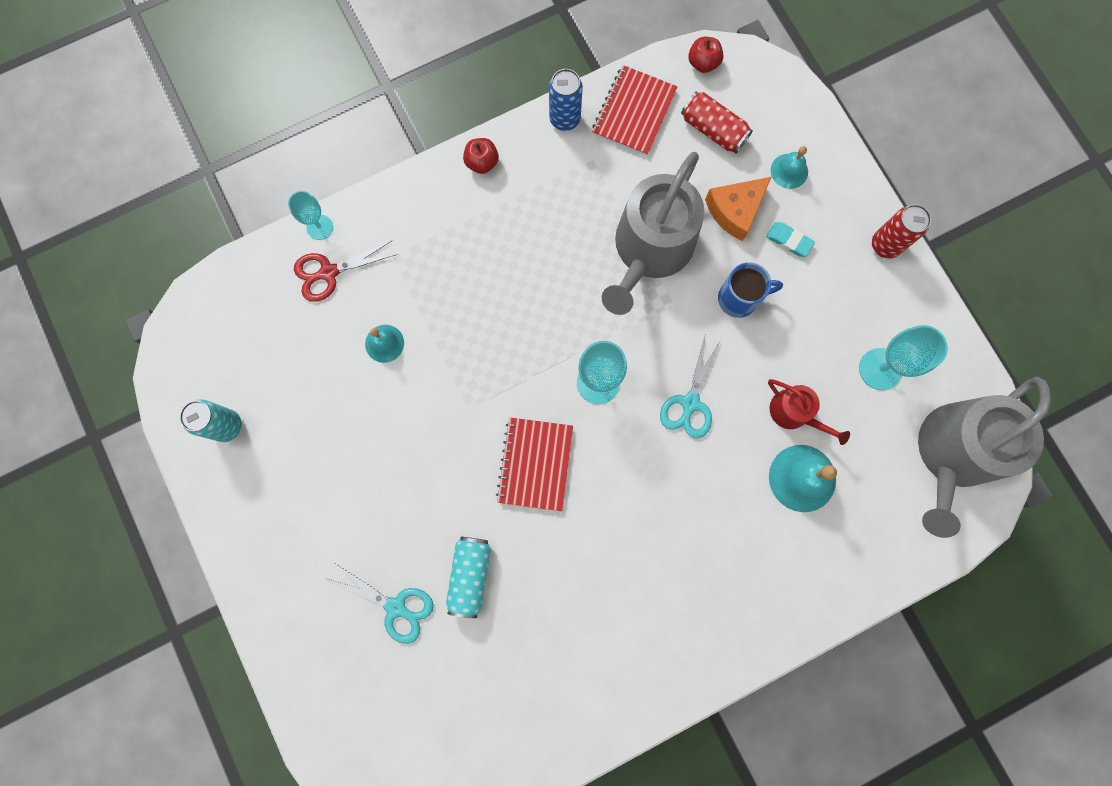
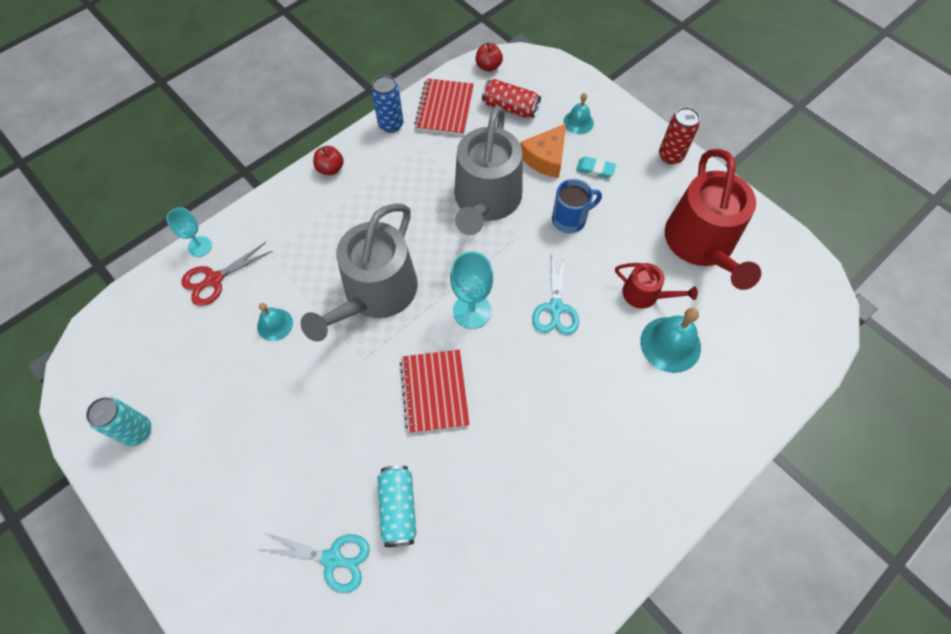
camera: 15 degrees left, 15 degrees down
(880, 369) = (702, 244): turquoise goblet -> red watering can
(952, 454) = (785, 294): grey watering can -> grey watering can (375, 294)

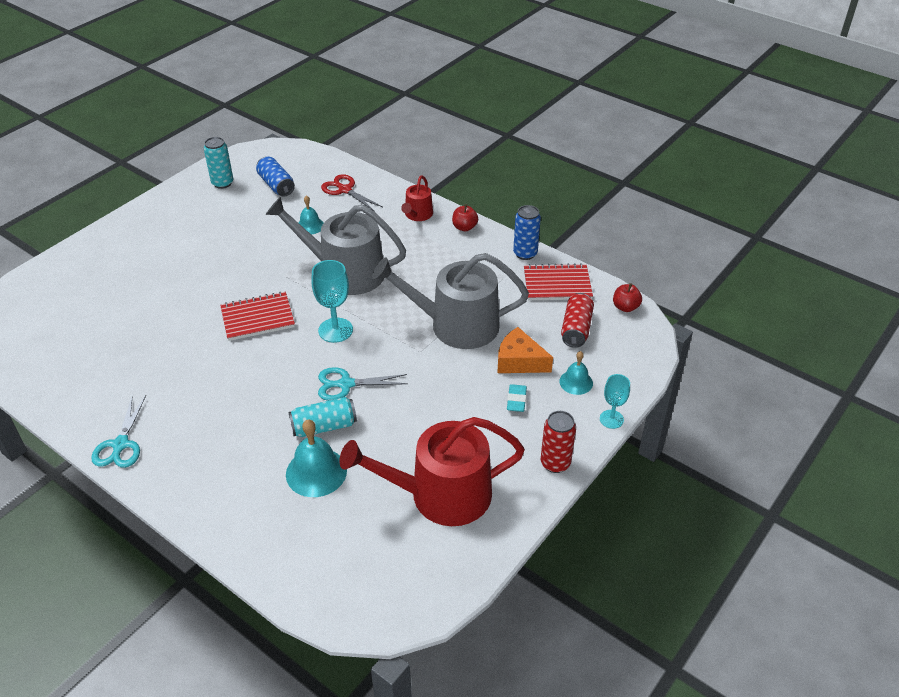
camera: 80 degrees right, 20 degrees down
(171, 360) = (276, 185): none -> blue can
(200, 246) = (373, 177): turquoise goblet -> turquoise goblet (611, 419)
(332, 559) = (128, 285): turquoise scissors -> turquoise scissors (120, 444)
(398, 508) = (162, 312): turquoise can -> turquoise can (324, 426)
(570, 219) = (448, 386): blue mug -> none
(645, 294) = (370, 449): red watering can -> red watering can (417, 215)

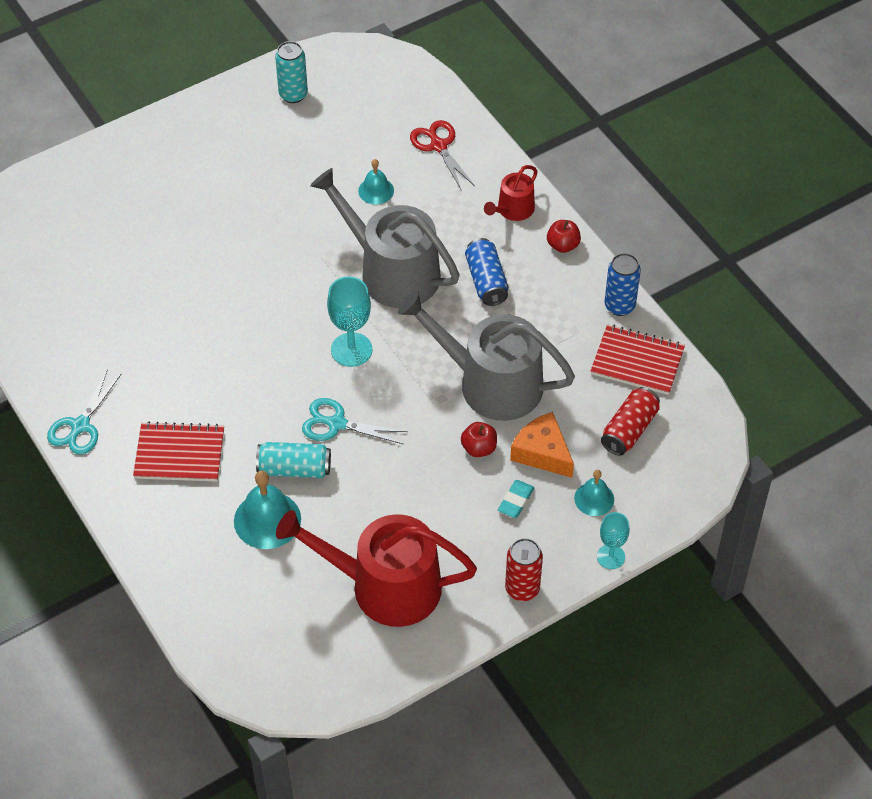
camera: 20 degrees right, 10 degrees up
(258, 318) = (270, 307): red notebook -> red notebook (179, 454)
(276, 185) = (357, 115): blue can -> blue can (486, 281)
(625, 307) = (704, 417): red apple -> red apple (479, 448)

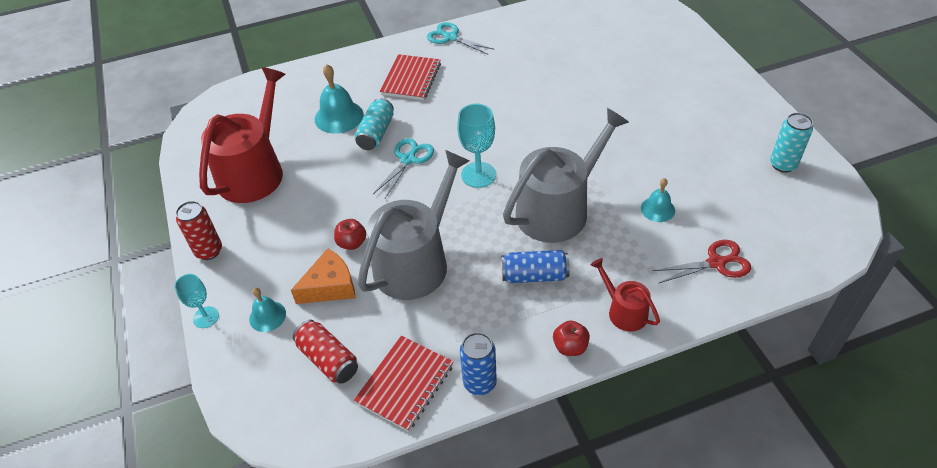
camera: 105 degrees right, 5 degrees down
(516, 501) = (290, 260): turquoise eraser -> none

